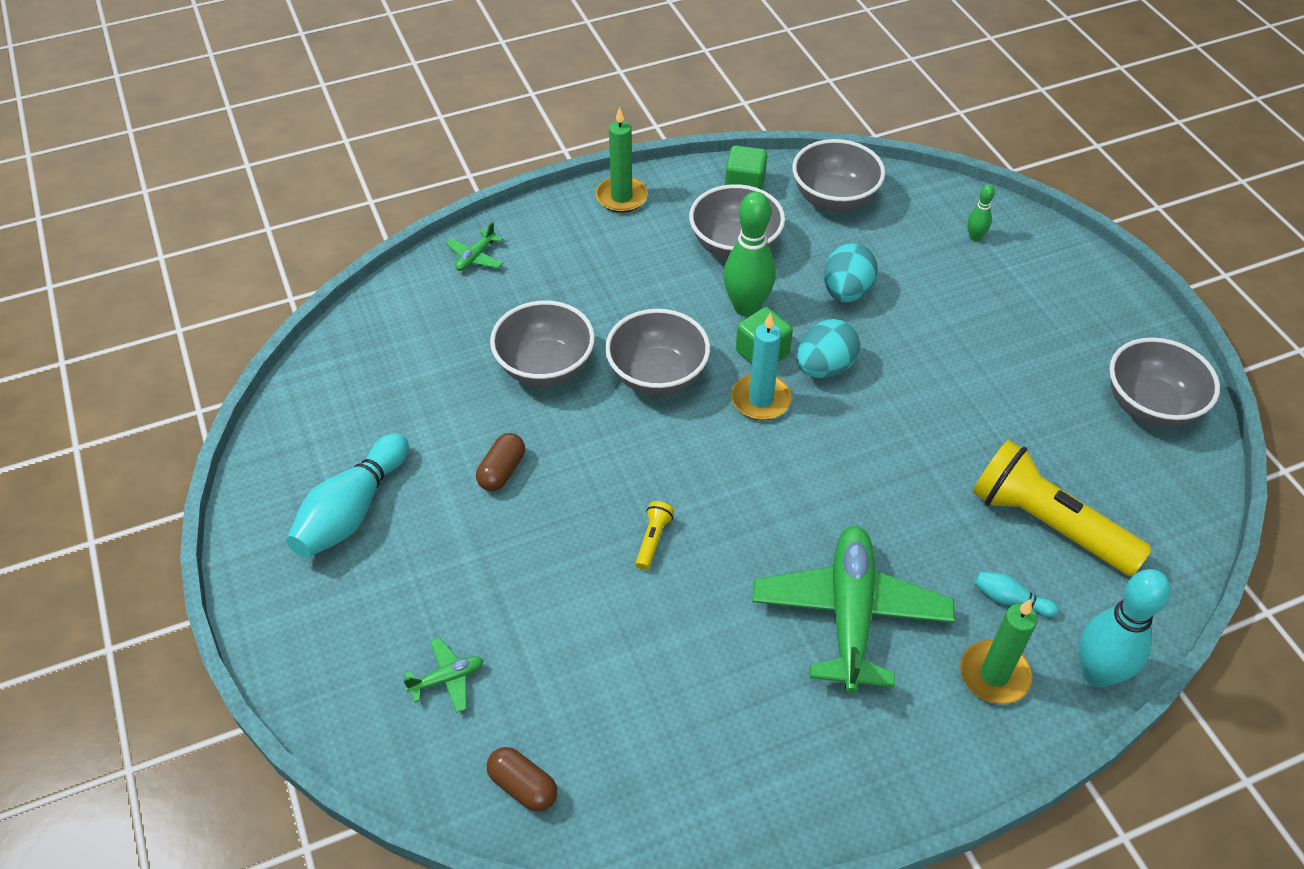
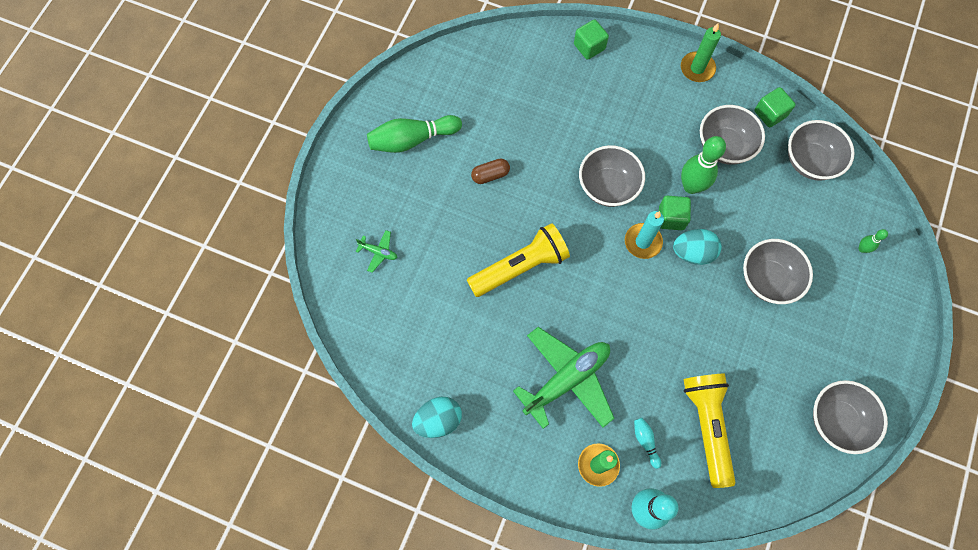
camera: 45 degrees right, 20 degrees up
(352, 510) = (412, 140): turquoise bowling pin -> green bowling pin
(475, 257) = (589, 47): green plane -> green cube
(523, 786) = (364, 324): brown capsule -> none
(545, 367) = (561, 137): grey bowl -> grey bowl (768, 279)
(653, 540) = (520, 267): yellow flashlight -> yellow flashlight, size x2.49
(846, 292) = (752, 221): turquoise egg -> turquoise egg (438, 420)

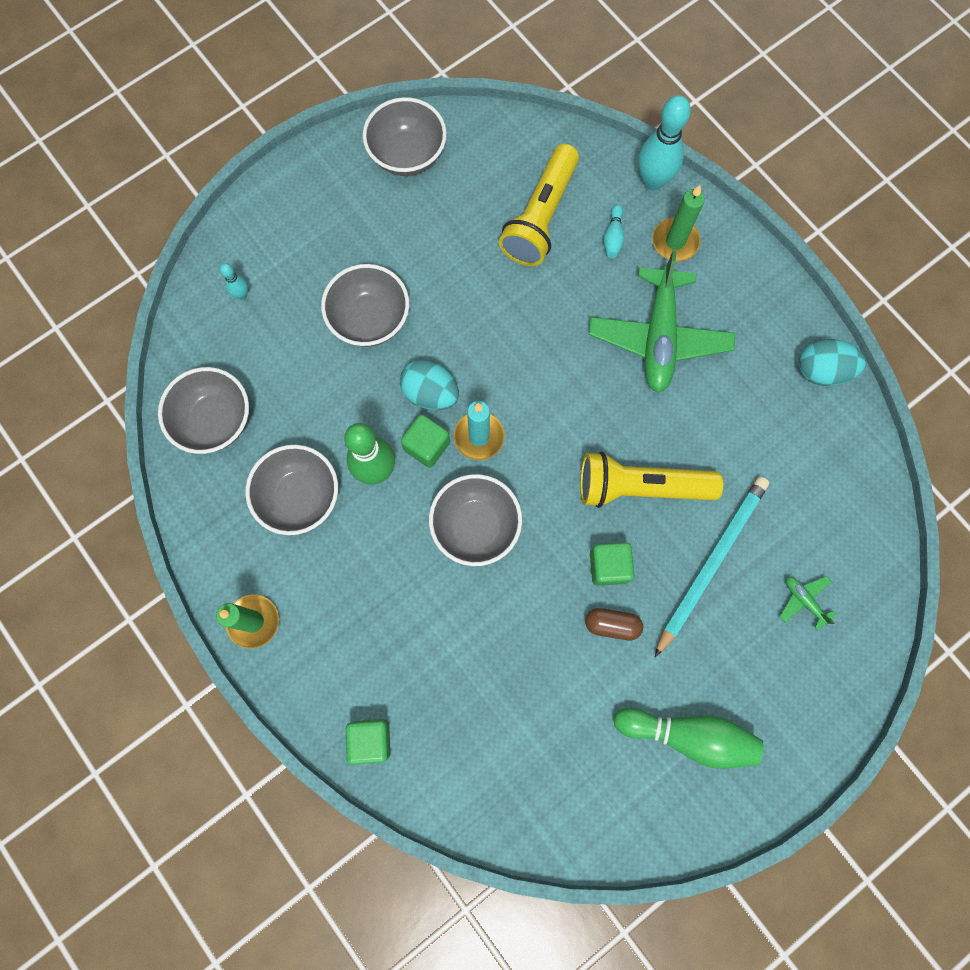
camera: 150 degrees left, 5 degrees up
(449, 243) = (710, 563): none -> turquoise pencil
(567, 379) = (659, 337): green plane -> green plane turned 75 degrees counterclockwise
(770, 114) = (212, 506): green cube -> green cube (608, 566)
(862, 249) = (242, 294): green bowling pin -> turquoise bowling pin

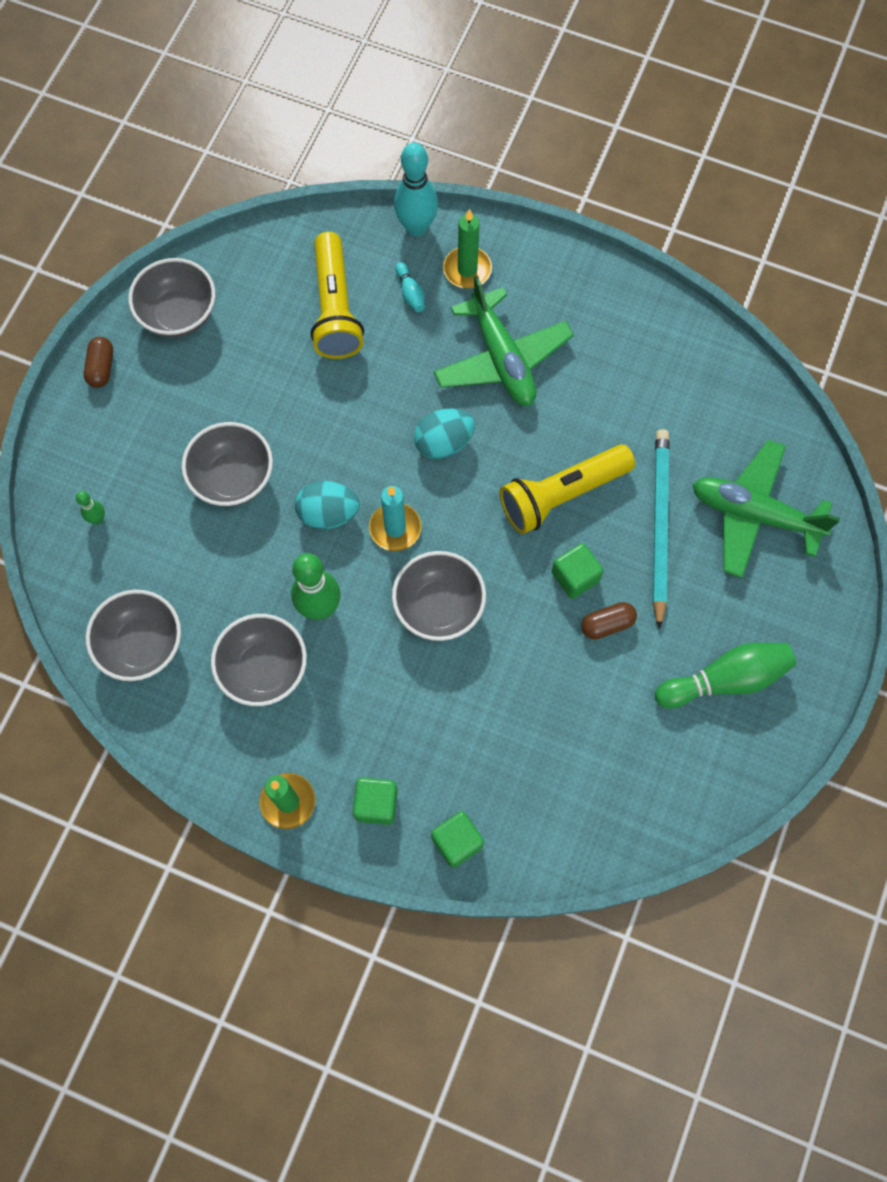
camera: 30 degrees left, 5 degrees down
(242, 294) = (98, 519): turquoise bowling pin -> green bowling pin
(318, 168) = (101, 368): none -> brown capsule
(427, 446) = (353, 561): green cube -> green cube (376, 804)
(804, 600) = (754, 514): green plane -> green plane, size x2.41
(822, 371) = (656, 315): turquoise egg -> turquoise egg (443, 443)

